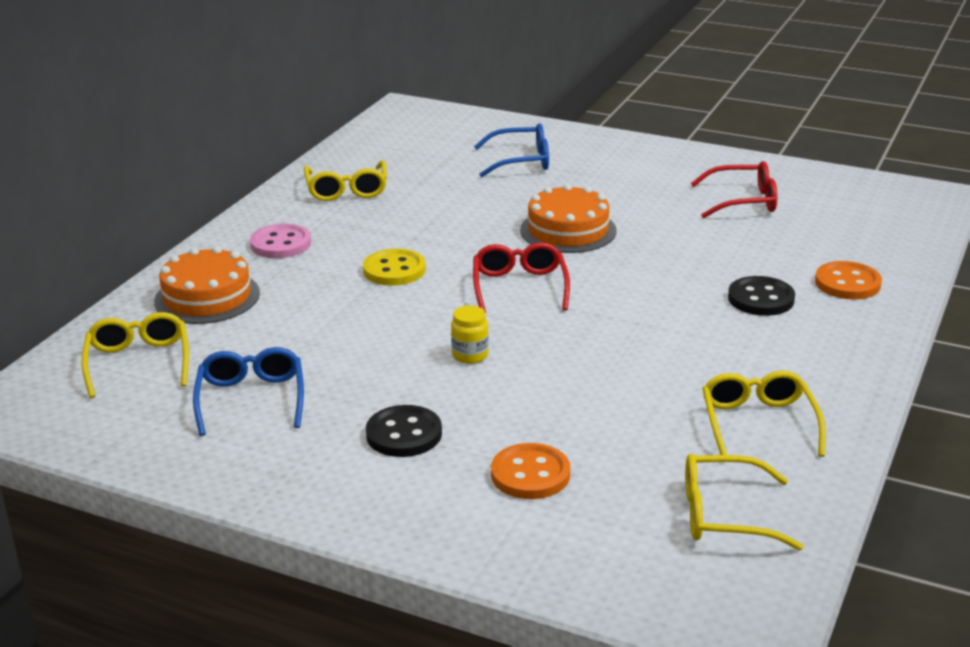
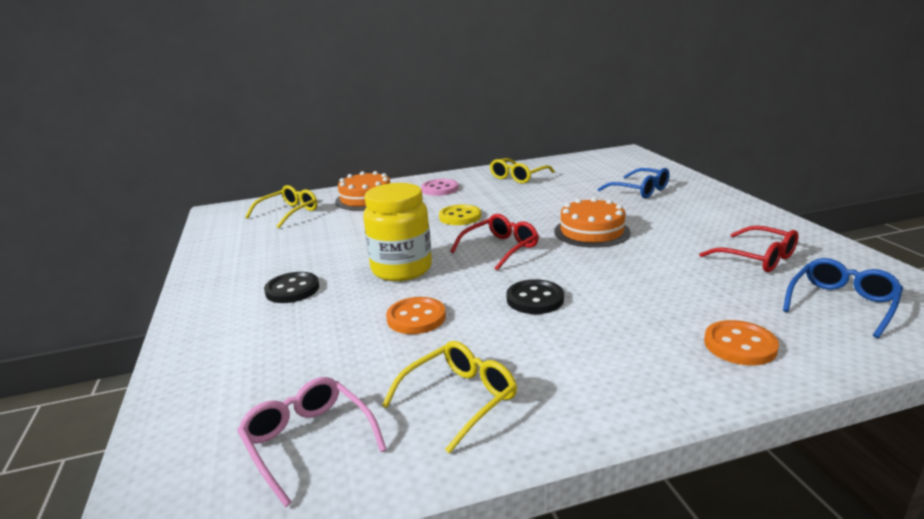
camera: 50 degrees right, 5 degrees down
(251, 399) = (284, 244): blue glasses -> blue glasses (841, 304)
(470, 355) = (401, 269): yellow jar -> yellow jar, size x2.31
(530, 474) = (287, 343): orange button -> orange button (416, 318)
(725, 515) = (308, 442): yellow glasses -> pink glasses
(761, 299) = (639, 322): black button -> black button (535, 299)

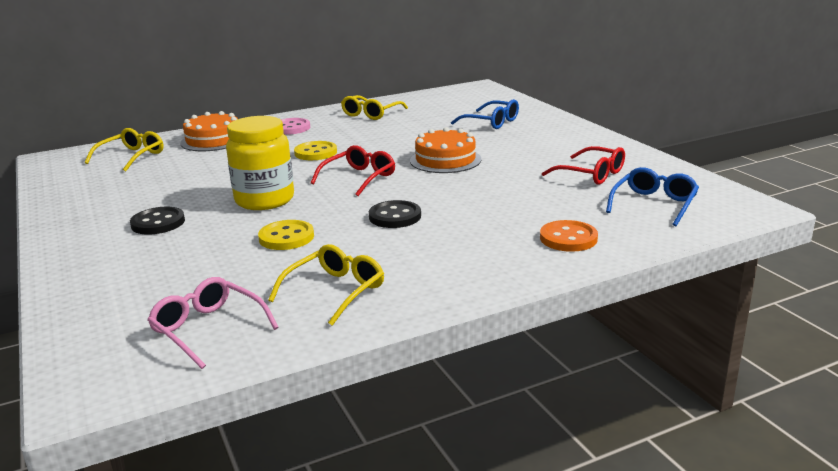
camera: 10 degrees left, 0 degrees up
(416, 318) = (286, 237): orange button -> yellow button

